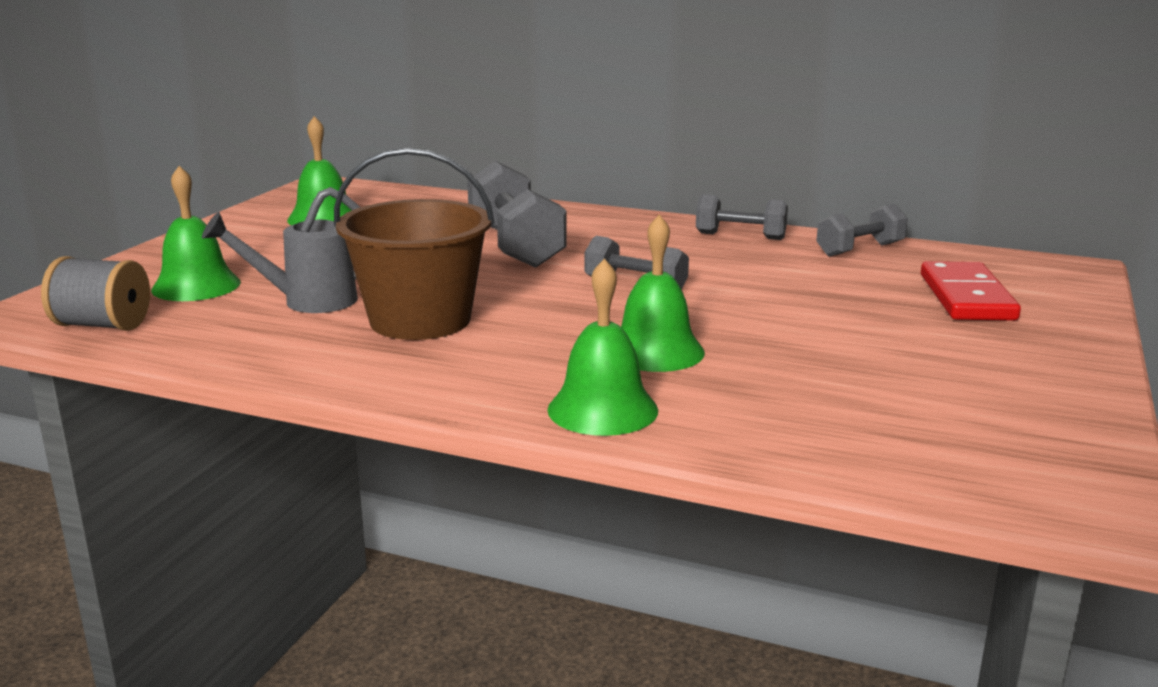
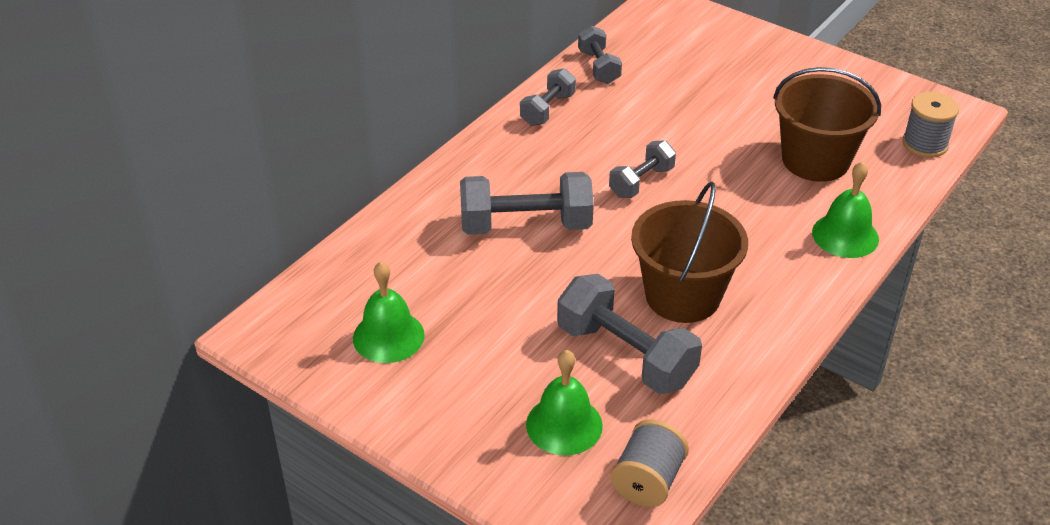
camera: 75 degrees left, 20 degrees up
(307, 302) = (625, 355): grey watering can -> grey dumbbell
(655, 351) = (762, 198): green bell -> none
(782, 380) = (815, 160): none -> brown bucket
(928, 469) = (925, 144): none -> grey spool
(967, 297) = (703, 56): red domino -> none

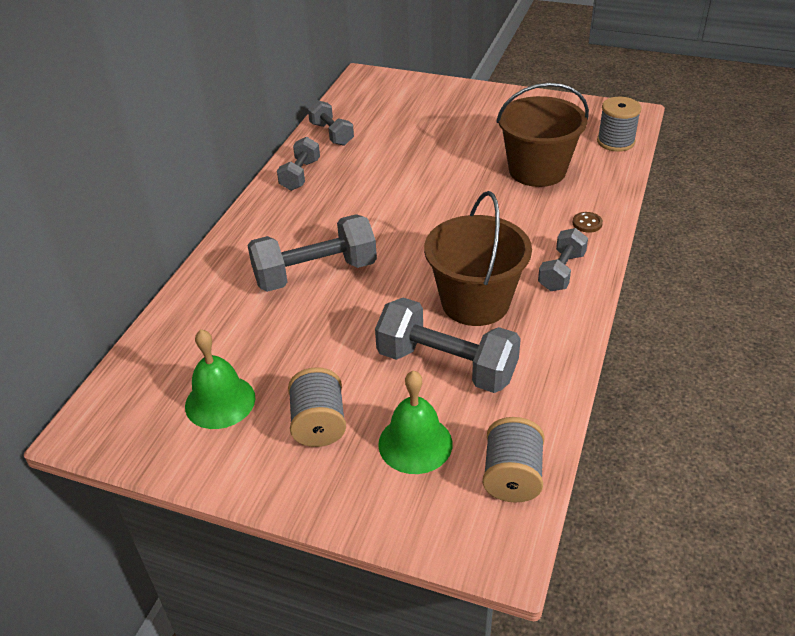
camera: 15 degrees left, 0 degrees up
(476, 382) = (319, 424): none -> grey spool
(641, 182) = (402, 216): grey dumbbell -> grey dumbbell (561, 272)
(845, 235) = (587, 223): green bell -> brown button

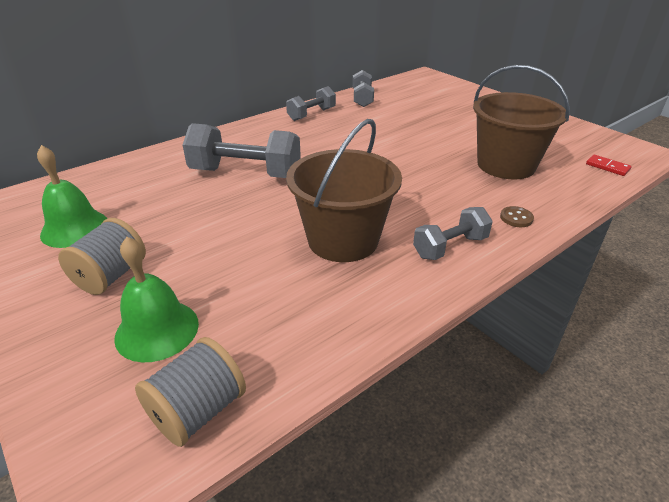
camera: 30 degrees right, 5 degrees down
(446, 365) = (260, 278): grey dumbbell -> none
(615, 142) = (607, 167): grey spool -> red domino

